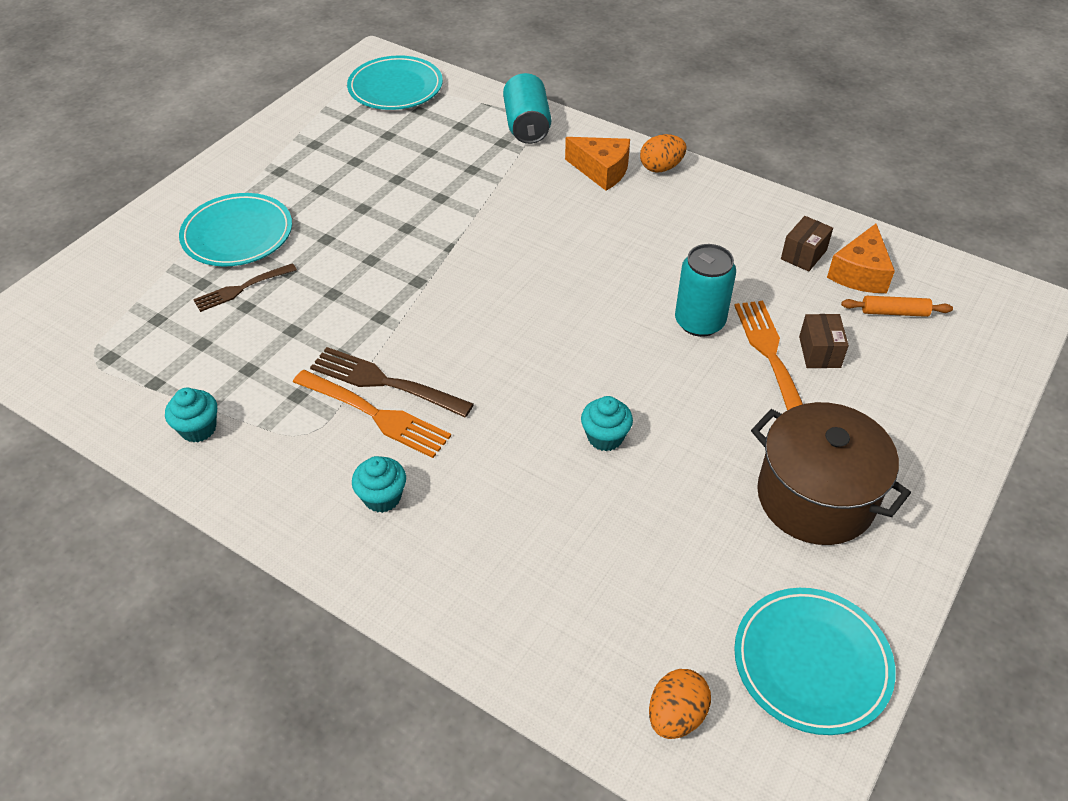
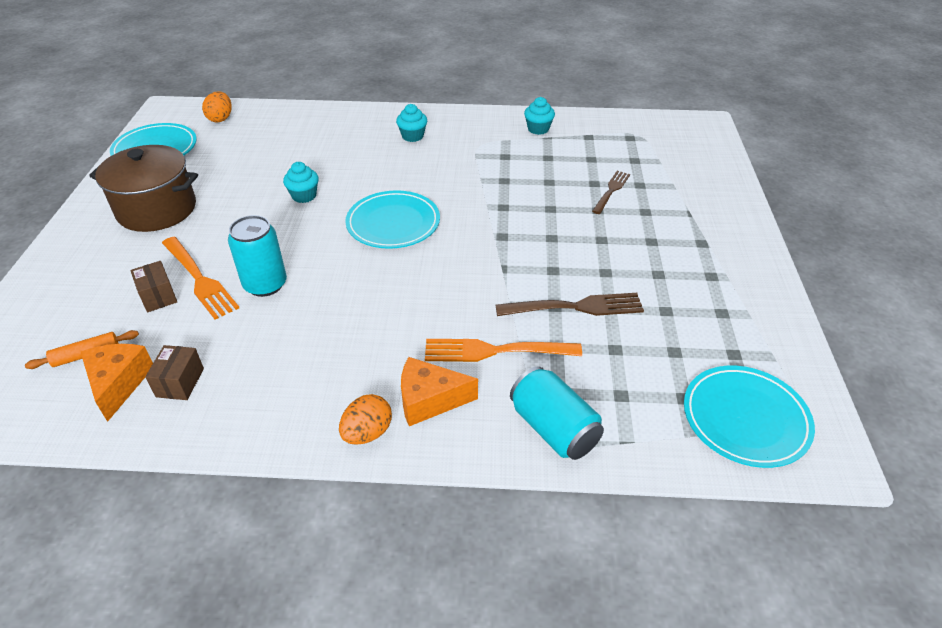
camera: 150 degrees right, 5 degrees down
(237, 234) = (665, 219): turquoise plate -> turquoise plate (393, 223)
(374, 414) = (452, 162): orange fork -> orange fork (496, 351)
(386, 382) = (461, 177): brown fork -> brown fork (574, 307)

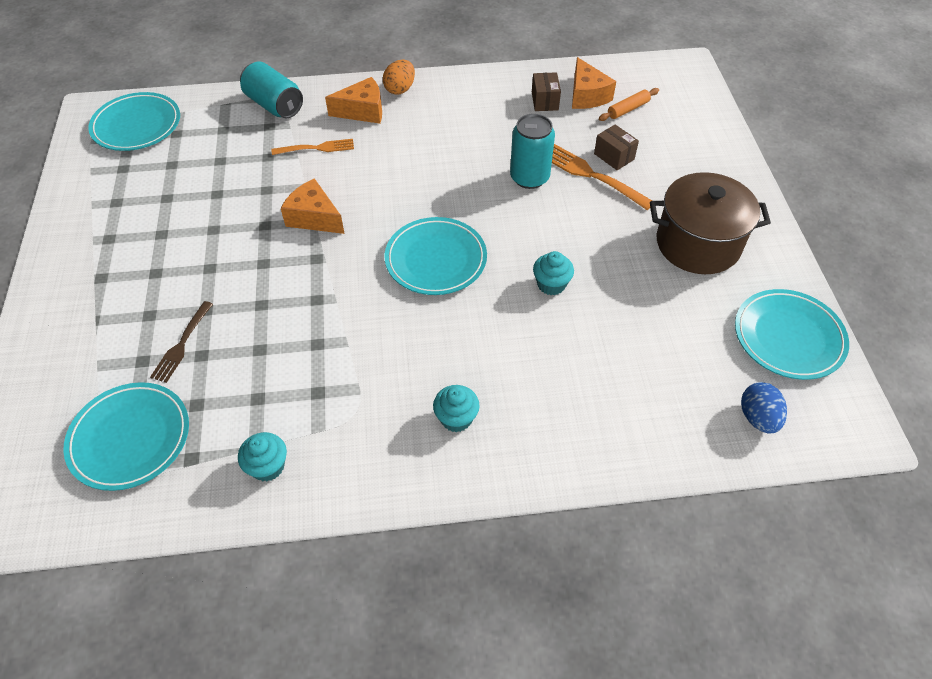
camera: 170 degrees right, 10 degrees up
(220, 118) = (758, 418): orange egg -> blue egg
(496, 351) = (316, 148): orange fork -> orange fork, size x0.65
(502, 271) = (314, 218): none -> orange cheese
(574, 307) = (248, 191): brown fork -> none
(632, 148) = (130, 438): none -> turquoise plate

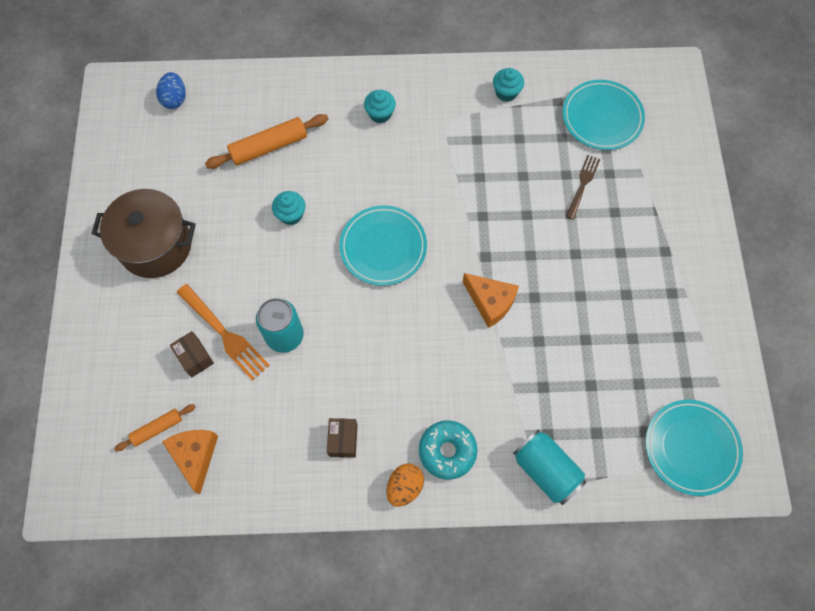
camera: 175 degrees left, 15 degrees up
(316, 148) = (494, 395): orange fork -> none
(362, 111) = (447, 451): orange cheese -> turquoise donut
(545, 101) = (244, 451): brown box -> brown box (343, 440)
(602, 361) = (269, 147): none -> orange rolling pin
(788, 337) = (123, 155): turquoise plate -> none

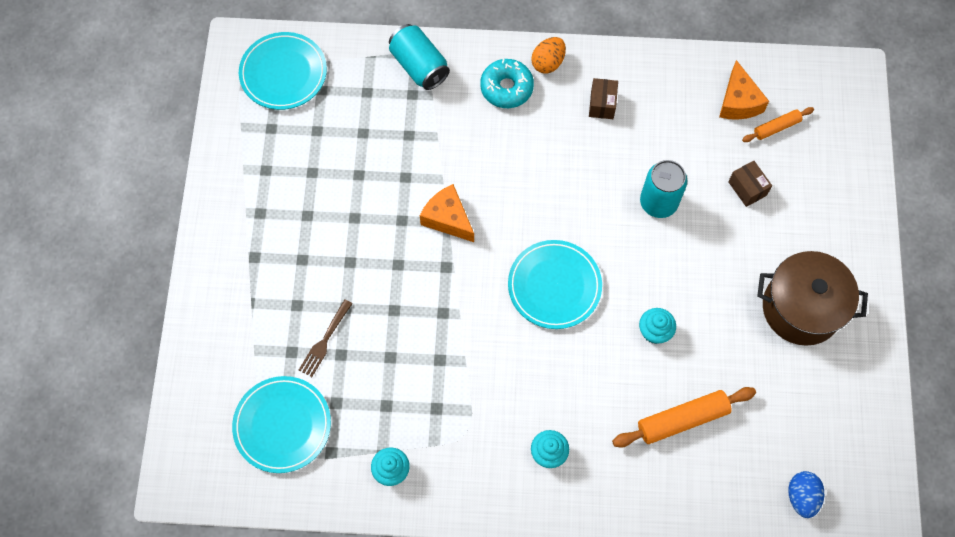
camera: 175 degrees left, 0 degrees up
(224, 333) = (720, 209): orange fork -> none

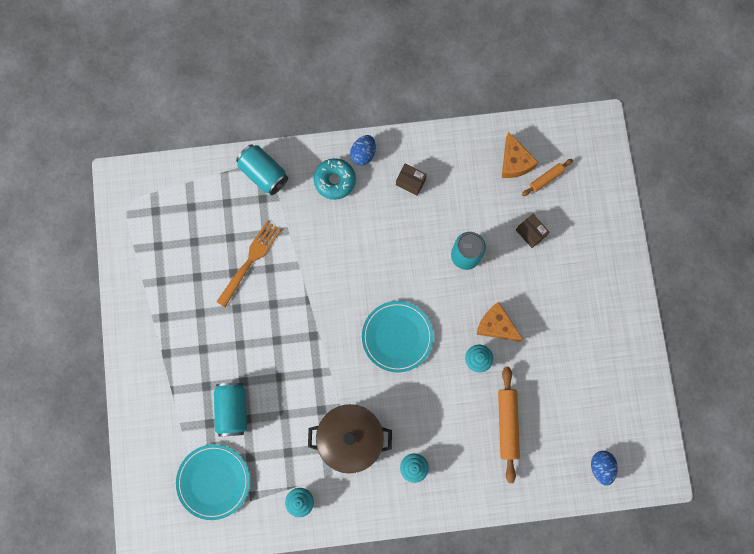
camera: 10 degrees left, 10 degrees up
(283, 73) = (158, 198): turquoise plate -> none
(325, 340) = (232, 410): brown fork -> turquoise can
(382, 165) = (250, 261): none -> orange fork
(447, 219) = (308, 297): orange cheese -> orange cheese (496, 325)
(548, 63) = (363, 154): orange egg -> blue egg
(602, 104) = (410, 182): brown box -> brown box turned 60 degrees counterclockwise
(682, 419) = (507, 424): orange rolling pin -> orange rolling pin turned 60 degrees counterclockwise
(801, 308) = (583, 322): brown pot -> brown pot (351, 438)

